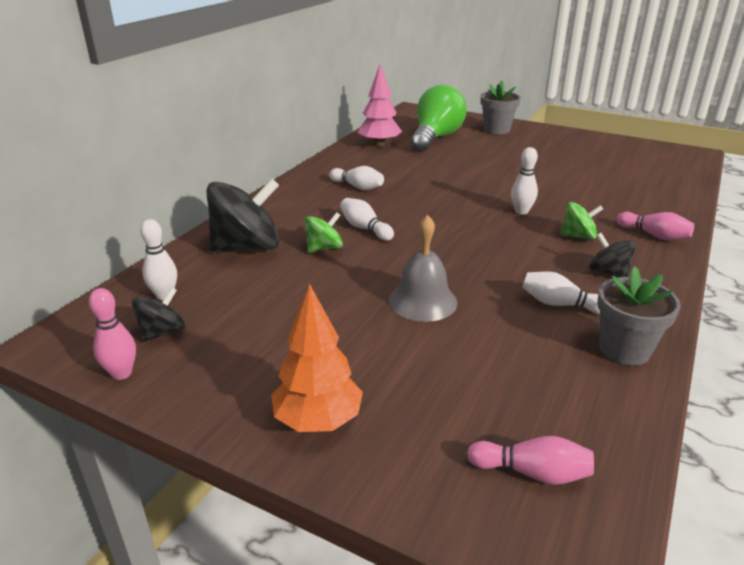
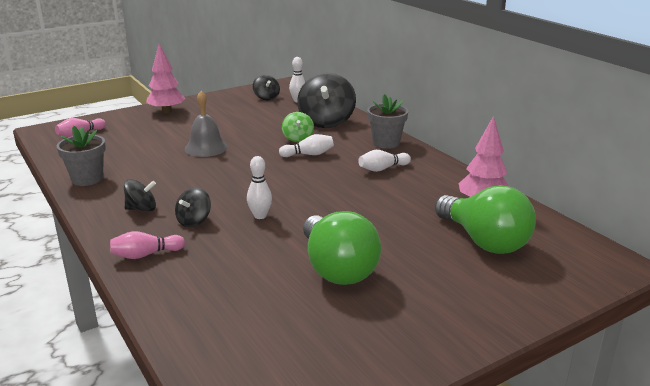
camera: 120 degrees right, 5 degrees down
(121, 373) = (247, 90): pink bowling pin -> none
(318, 421) = (167, 111): orange tree -> pink tree
(496, 130) = (488, 296): grey flower pot -> grey flower pot (386, 143)
(540, 167) = (337, 269): none -> green light bulb
(560, 304) = (143, 179): white bowling pin -> none
(578, 236) = (194, 221): green spinning top -> black spinning top

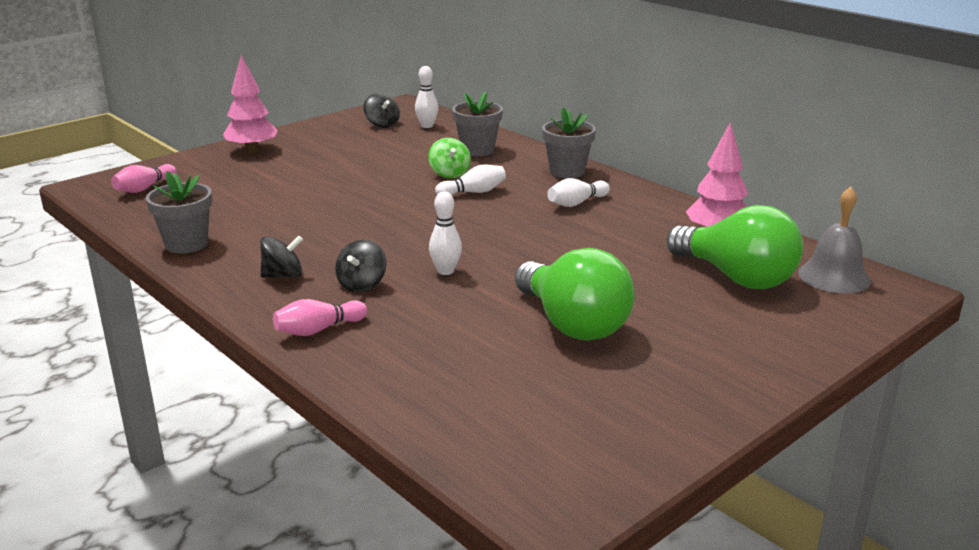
camera: 10 degrees left, 0 degrees up
(206, 147) = (331, 193): grey bell -> grey bell (834, 276)
(326, 122) = (477, 150): black spinning top -> grey flower pot

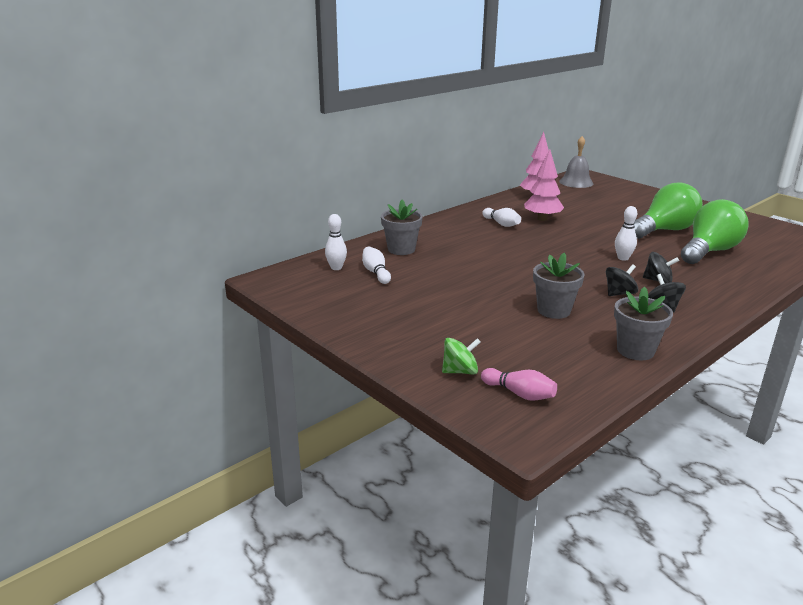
camera: 90 degrees left, 0 degrees up
(252, 150) = (401, 345): pink tree -> pink tree (542, 219)
(318, 330) = (725, 290): pink bowling pin -> none
(382, 124) = (327, 286): black spinning top -> black spinning top (619, 293)
(449, 173) = (454, 258): green spinning top -> green spinning top (460, 371)
(473, 192) = (491, 251): white bowling pin -> white bowling pin (376, 273)
(567, 171) = (445, 224): grey flower pot -> grey flower pot (553, 310)
(736, 277) = (588, 198): green light bulb -> green light bulb (709, 251)

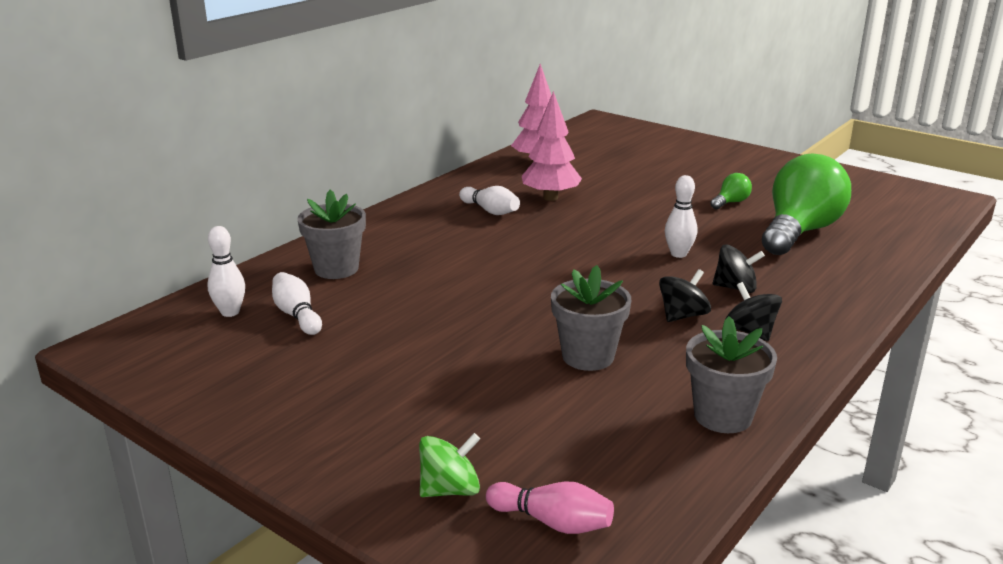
camera: 10 degrees left, 0 degrees up
(576, 182) = (592, 133): grey bell -> none
(664, 230) = (730, 202): green light bulb -> green light bulb, size x0.42

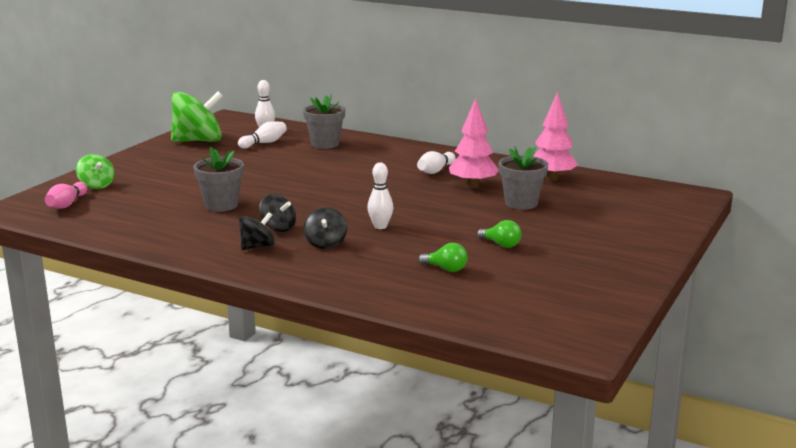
camera: 80 degrees right, 5 degrees down
(237, 377) = (198, 141): none -> green spinning top
(723, 416) = (152, 238): grey flower pot -> grey flower pot (521, 203)
(799, 232) = (446, 269): green light bulb -> green light bulb, size x0.42

